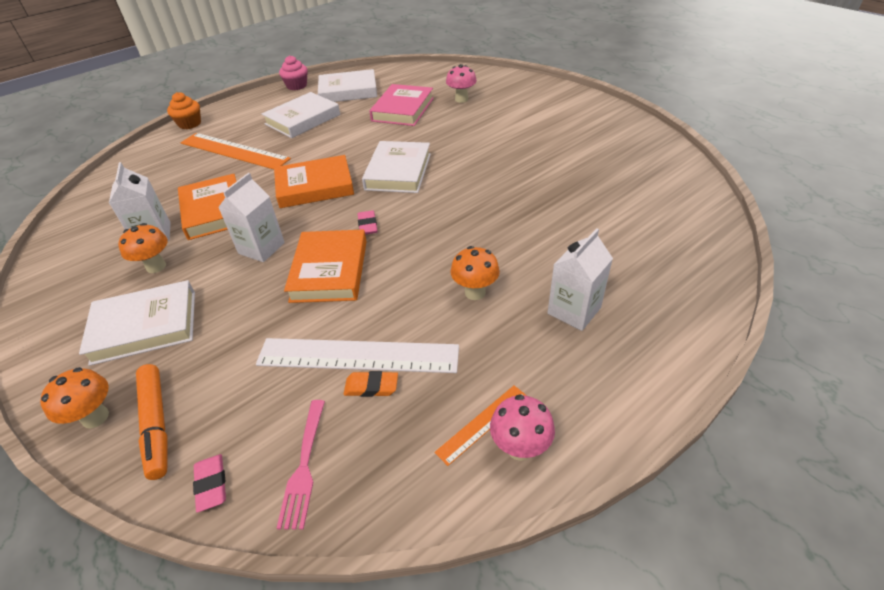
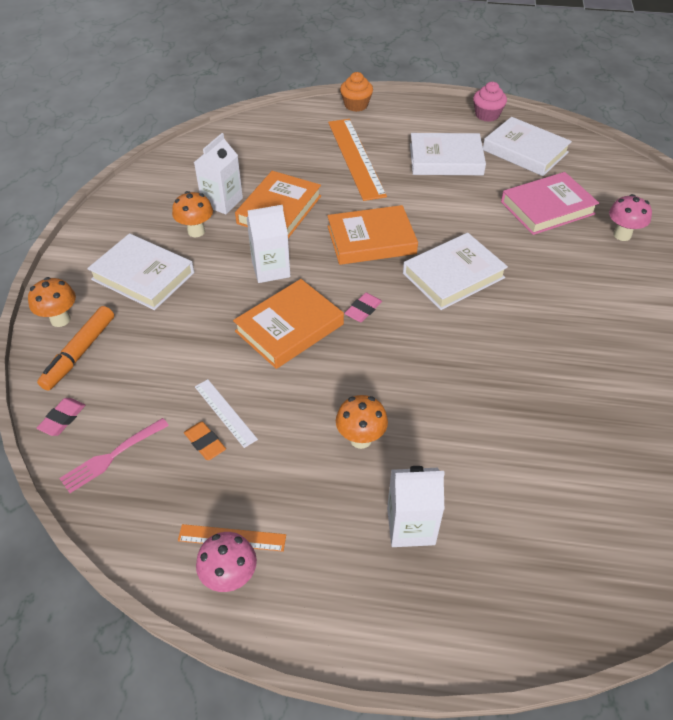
camera: 45 degrees right, 5 degrees up
(315, 186) = (371, 240): orange book -> orange book turned 45 degrees counterclockwise
(358, 355) = (225, 412): white ruler -> white ruler, size x0.50

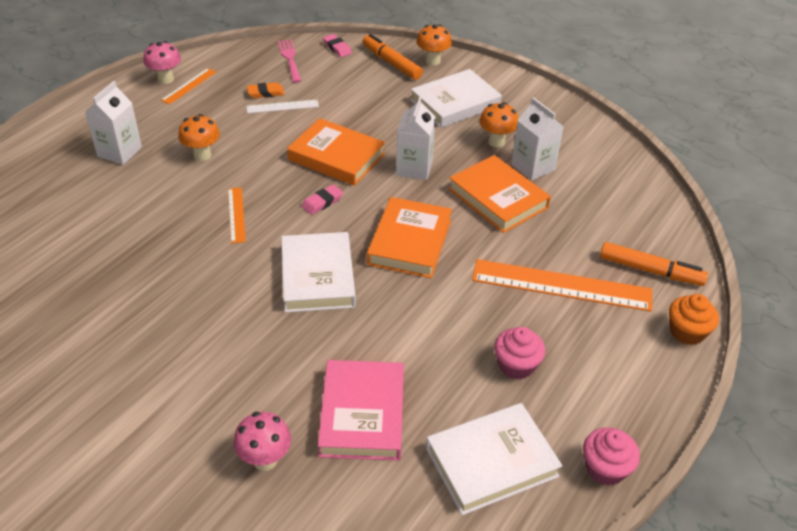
camera: 115 degrees right, 5 degrees down
(289, 328) = (336, 157): orange book -> orange book turned 45 degrees counterclockwise
(309, 126) = (650, 270): none -> orange marker
(363, 310) = (322, 202): pink eraser -> pink eraser turned 75 degrees clockwise
(426, 361) = (236, 214): none -> orange ruler
(446, 159) = (516, 365): white book -> pink cupcake

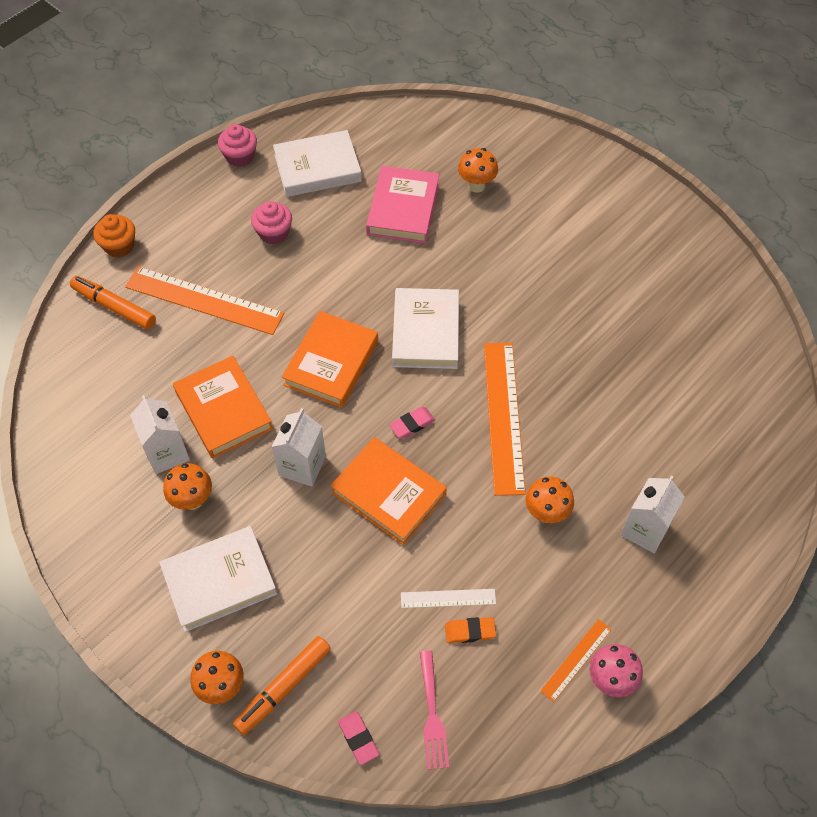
camera: 170 degrees left, 15 degrees up
(236, 214) = (503, 416): orange ruler -> orange ruler, size x2.02
(265, 460) = (476, 185): pink mushroom -> orange mushroom
(391, 63) = (283, 688): orange marker -> orange marker turned 75 degrees clockwise

